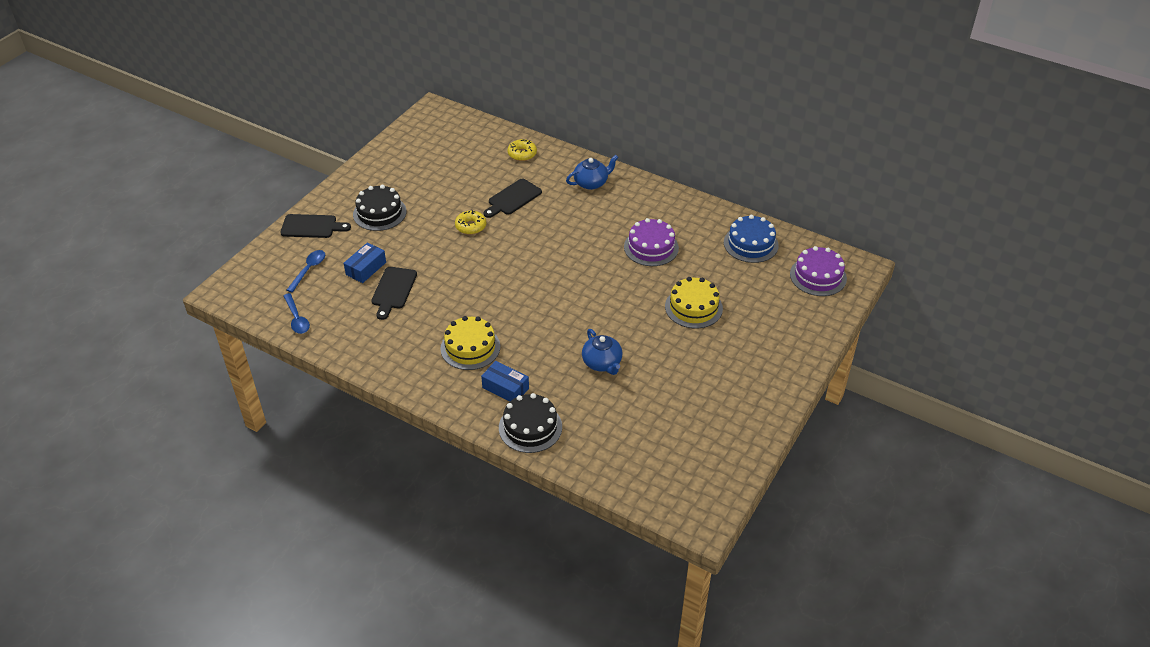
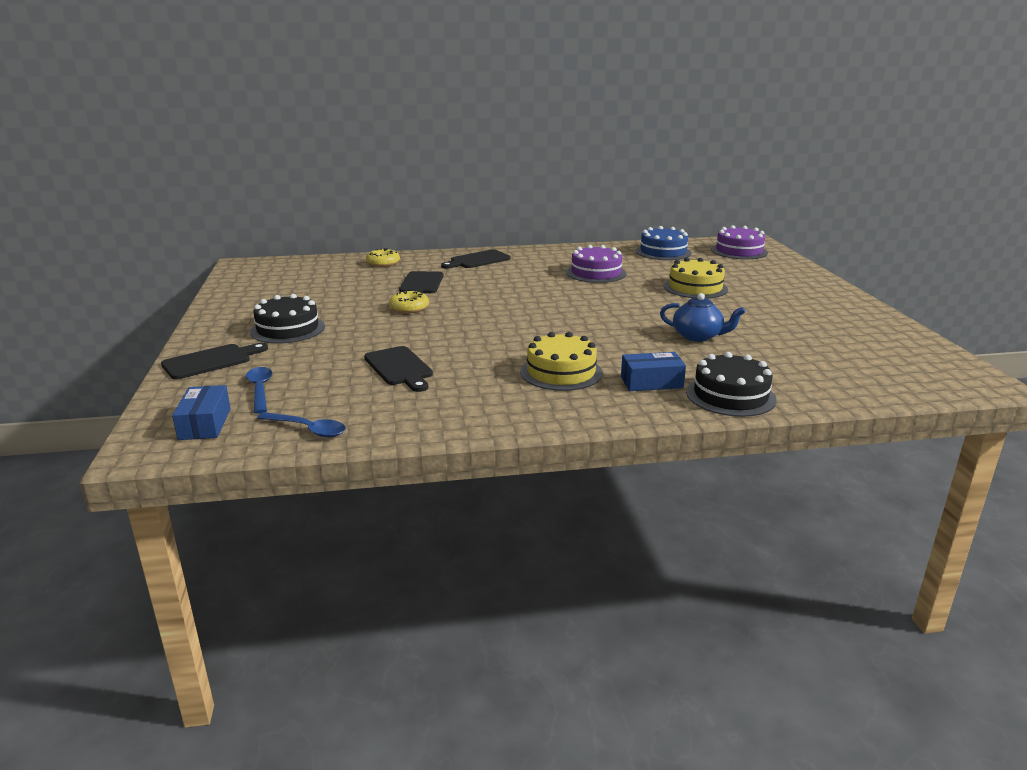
camera: 40 degrees left, 20 degrees down
(366, 268) = (337, 365): blue box -> blue box (205, 424)
(591, 183) = (478, 260): blue teapot -> black cutting board

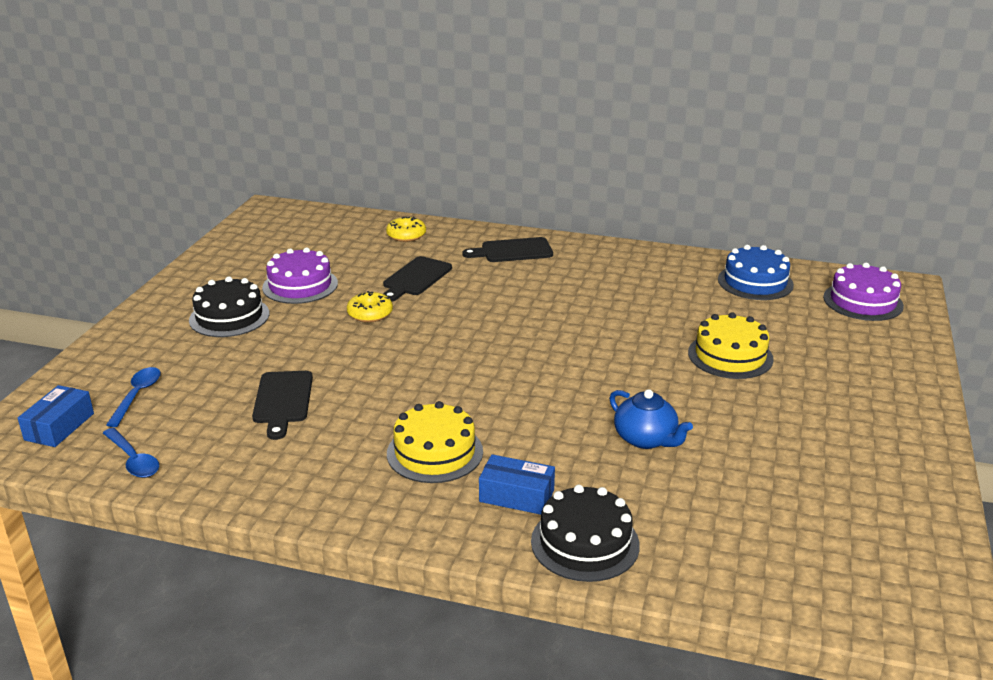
camera: 25 degrees right, 5 degrees up
(211, 361) = (128, 345): black cutting board -> none
(596, 273) = (630, 302): purple cake -> purple cake (300, 285)

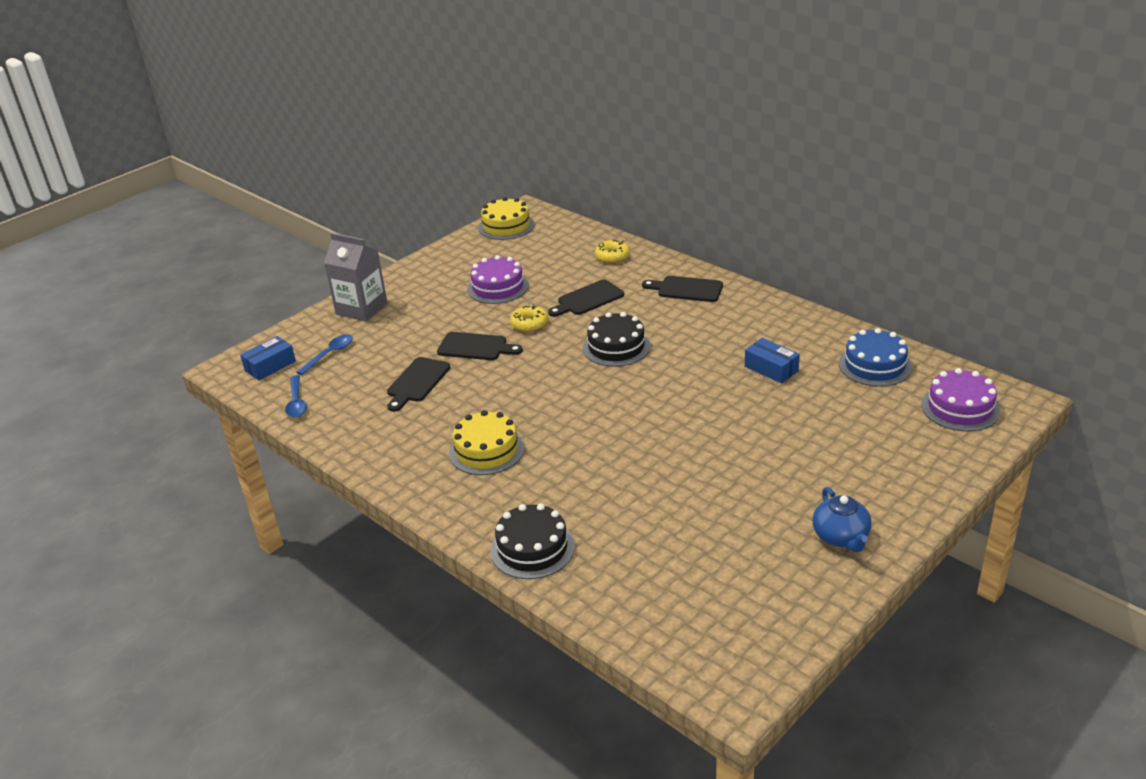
camera: 30 degrees right, 5 degrees up
(141, 338) = (361, 309): none -> grey carton
(229, 317) = (430, 304): black cake -> black cake (616, 347)
(325, 349) = (475, 347): none -> black cutting board
(516, 496) = (515, 499): blue box -> blue box (771, 368)
(646, 439) = (647, 483): blue teapot -> blue teapot (841, 537)
(730, 356) = (783, 430): yellow cake -> yellow cake (506, 226)

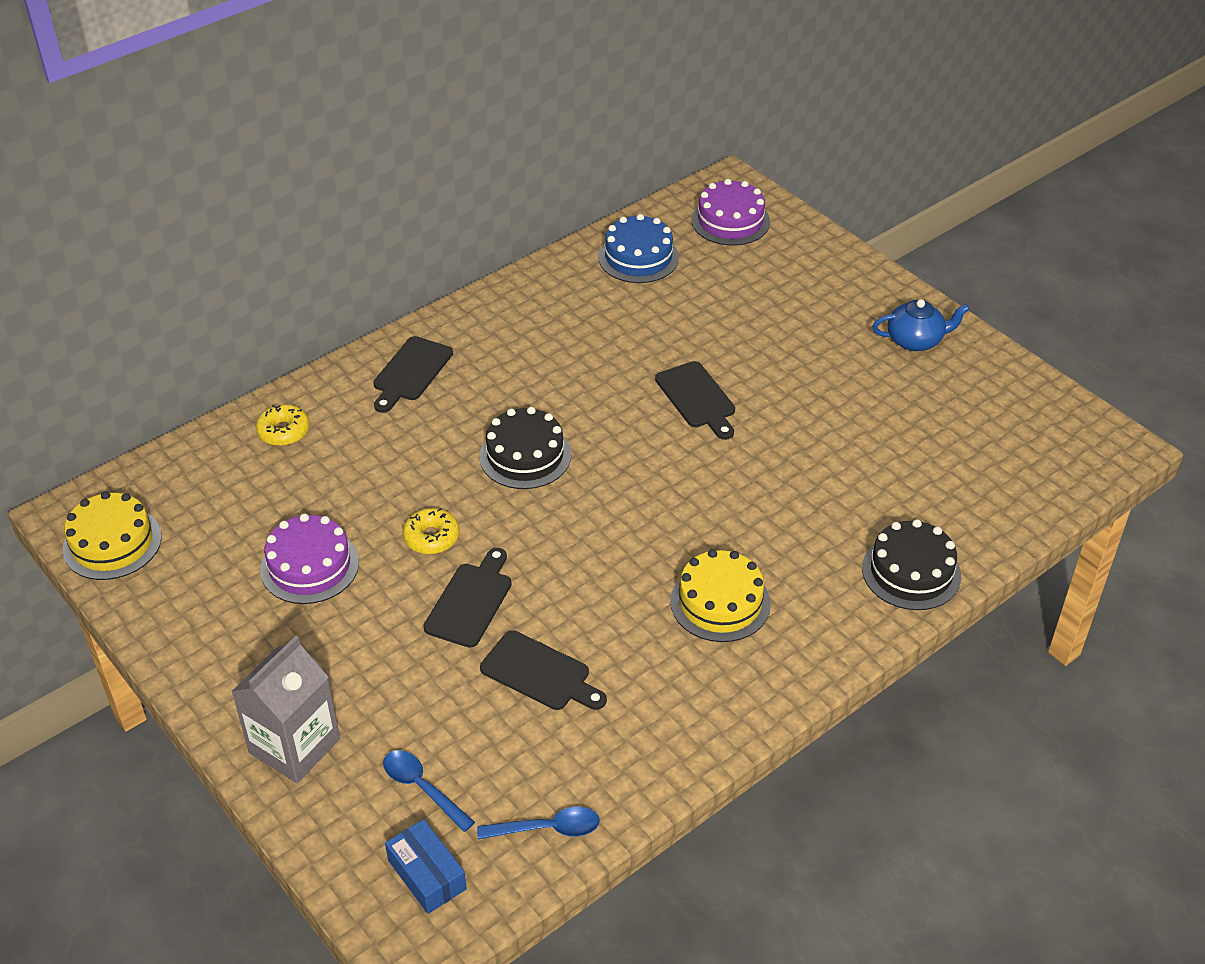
camera: 85 degrees left, 10 degrees up
(588, 299) = (392, 470): black cutting board -> black cutting board (697, 398)
(771, 368) = (619, 332): blue box -> none

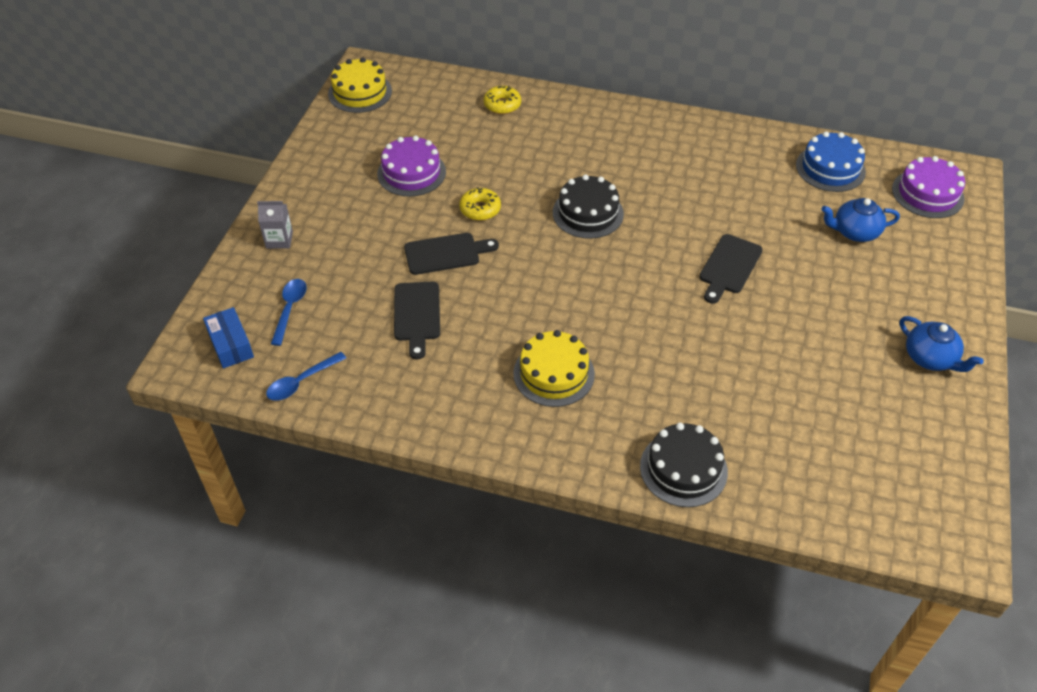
camera: 55 degrees right, 5 degrees up
(294, 746) = (279, 240): grey carton -> grey carton, size x0.55
(411, 372) = (604, 127): black cutting board -> none
(427, 874) = (231, 345): blue box -> blue box turned 45 degrees counterclockwise
(547, 829) = (301, 382): blue spoon -> blue spoon turned 90 degrees clockwise
(732, 292) = (854, 232): none -> blue teapot

